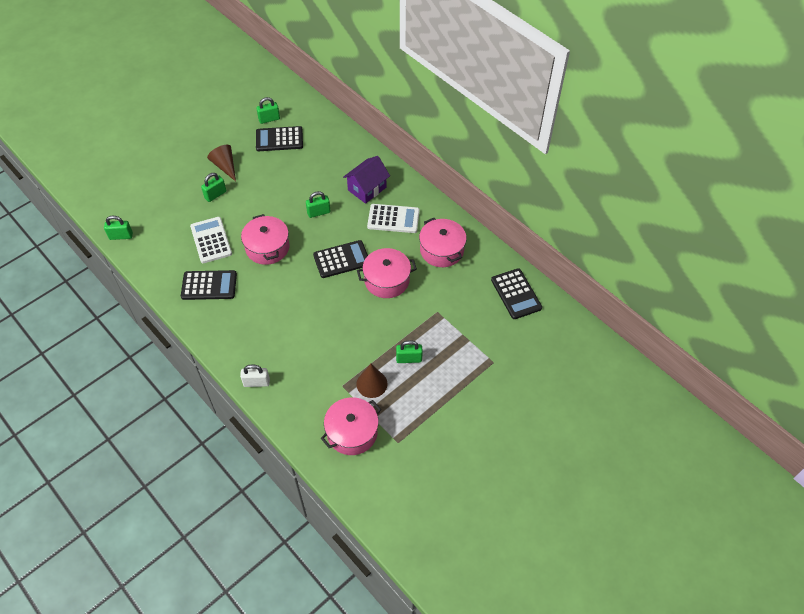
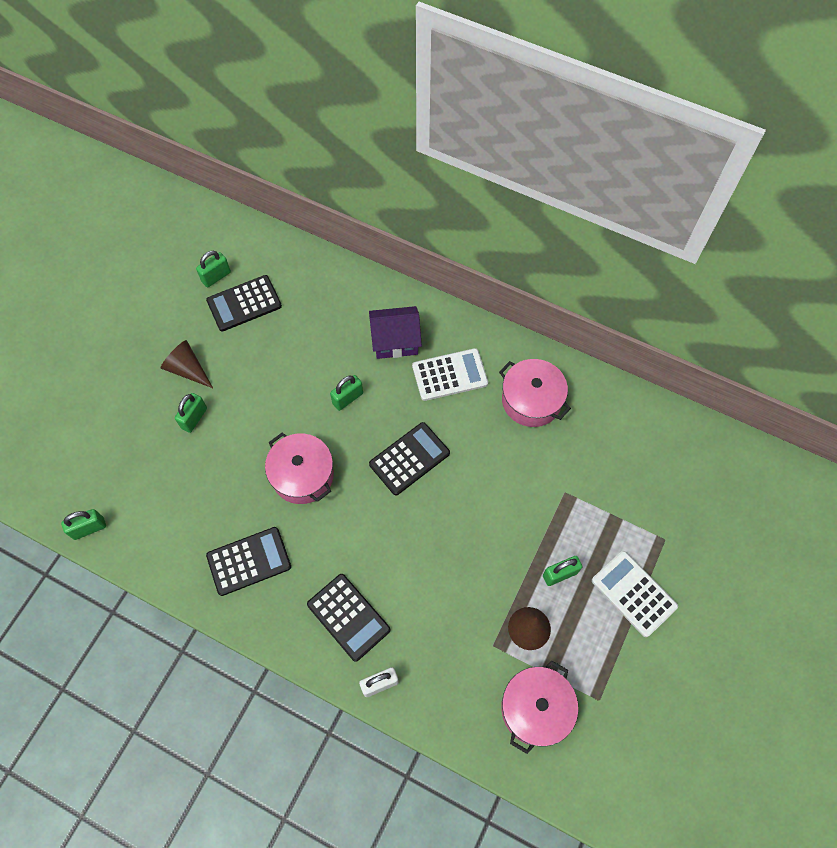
camera: 20 degrees left, 10 degrees up
(211, 240) = (220, 490): white calculator -> white calculator (633, 593)
(367, 189) = (395, 341): purple house -> purple house turned 60 degrees clockwise
(387, 280) = (481, 469): pink pot -> none
(516, 294) = (650, 432): black calculator -> black calculator (348, 617)

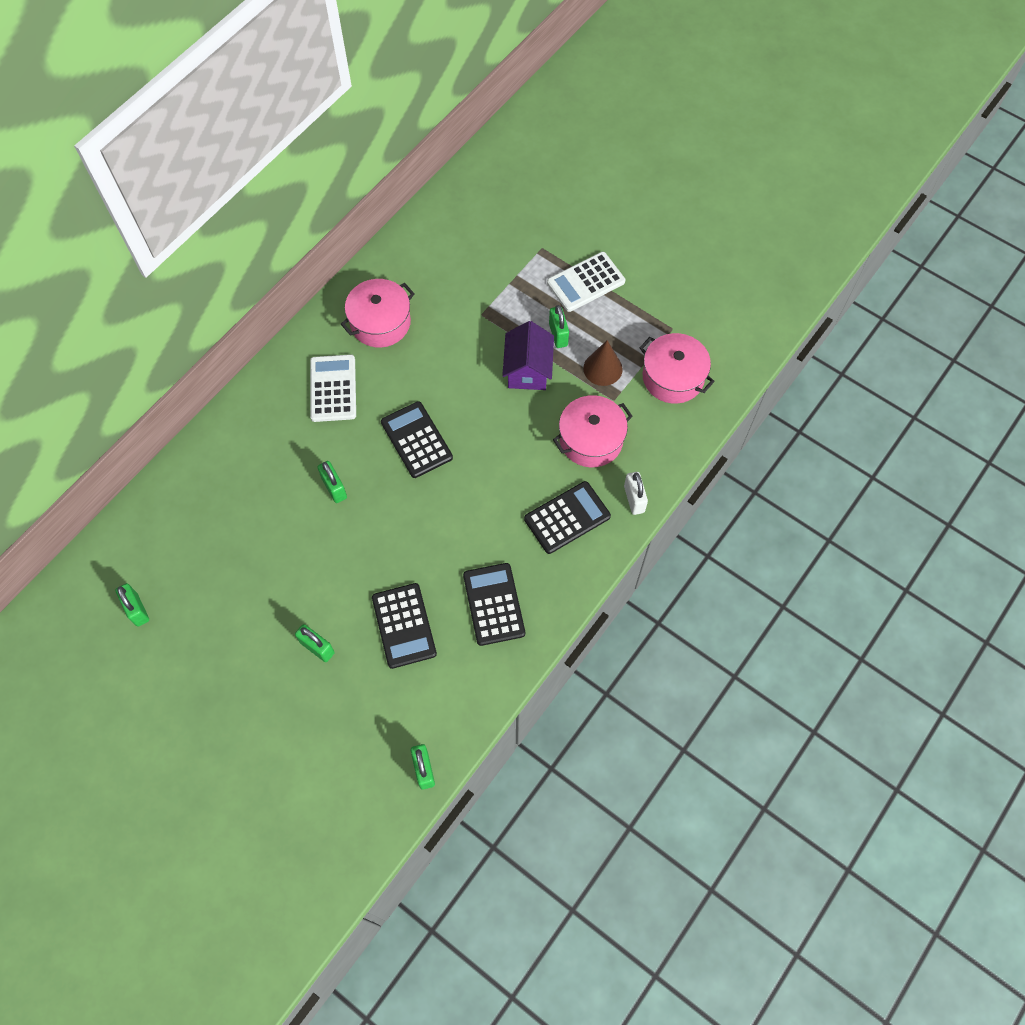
camera: 80 degrees left, 0 degrees up
(187, 369) = (253, 651): brown cone -> none
(244, 303) = (184, 581): black calculator -> black calculator (404, 626)
(302, 475) = (411, 542): pink pot -> pink pot (591, 440)
(395, 341) = (279, 432): purple house -> purple house (528, 370)

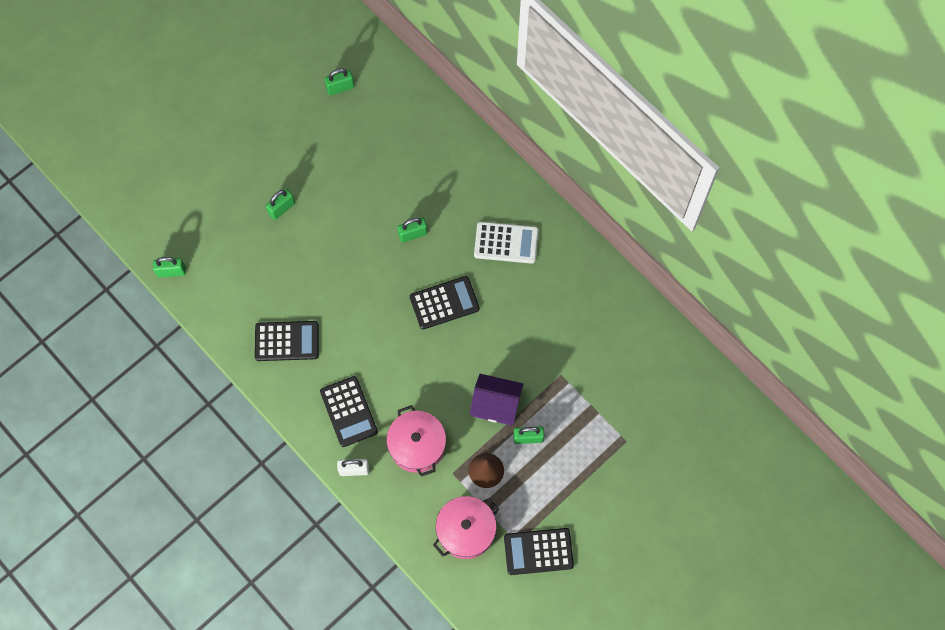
camera: 100 degrees right, 5 degrees up
(380, 322) = (566, 288): pink pot -> none
(404, 626) = (284, 272): black calculator -> black calculator (538, 551)
(585, 282) = (581, 474): white calculator -> none

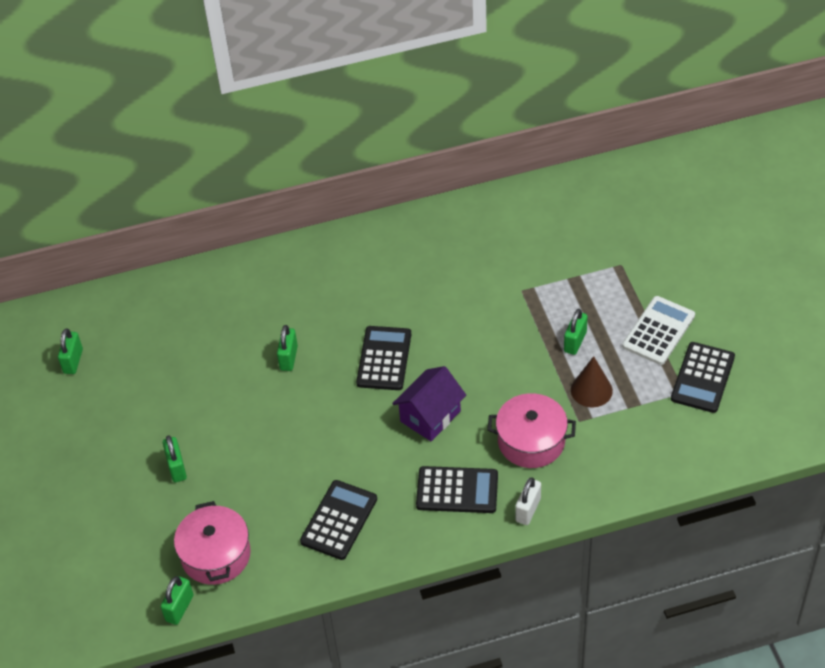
camera: 60 degrees left, 20 degrees down
(466, 531) = (649, 432): pink pot -> pink pot (216, 555)
(496, 405) = (524, 356): purple house -> purple house (430, 416)
(506, 243) = (351, 283): white calculator -> white calculator (658, 331)

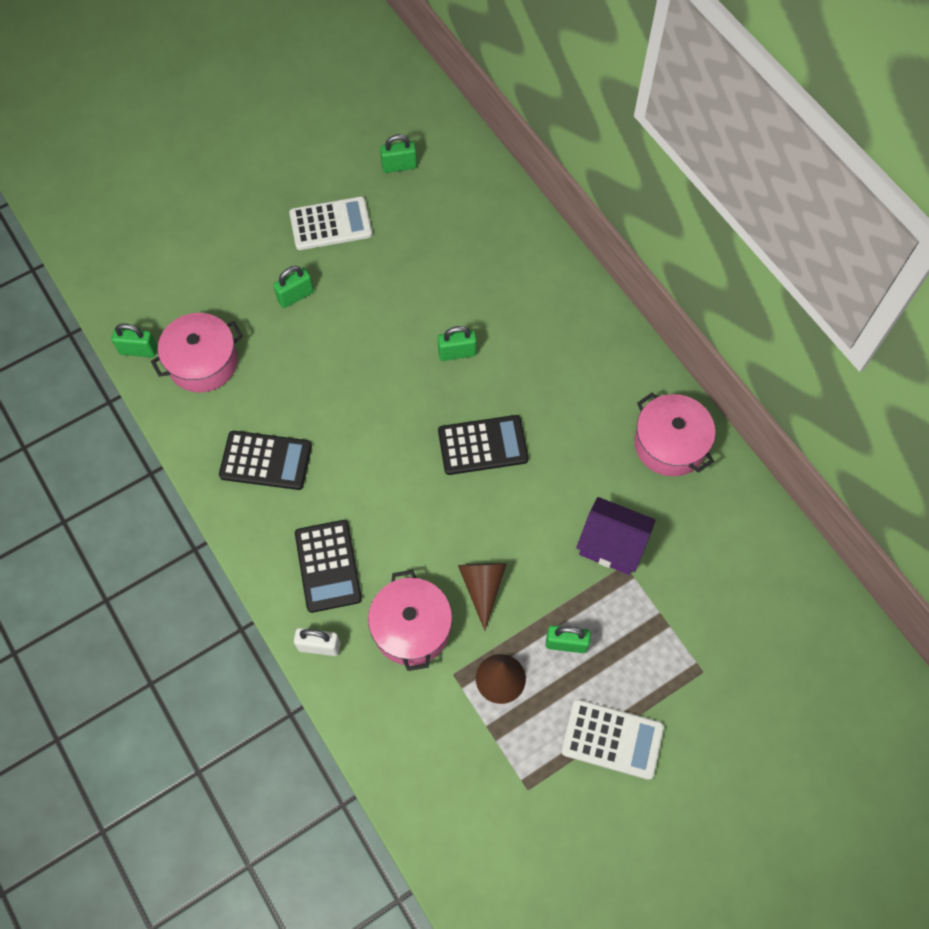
camera: 70 degrees right, 15 degrees up
(111, 426) = (331, 224): none -> white calculator
(429, 237) = (670, 444): none -> pink pot
(430, 416) = (418, 513): purple house -> purple house (612, 545)
(511, 386) = (482, 587): none -> brown cone
(702, 378) = (555, 808): black calculator -> none

